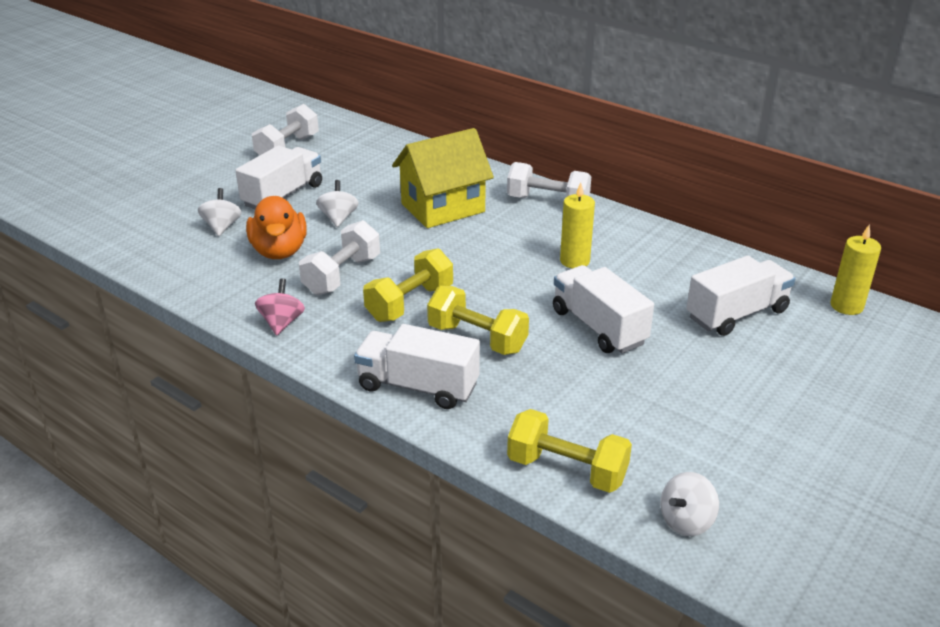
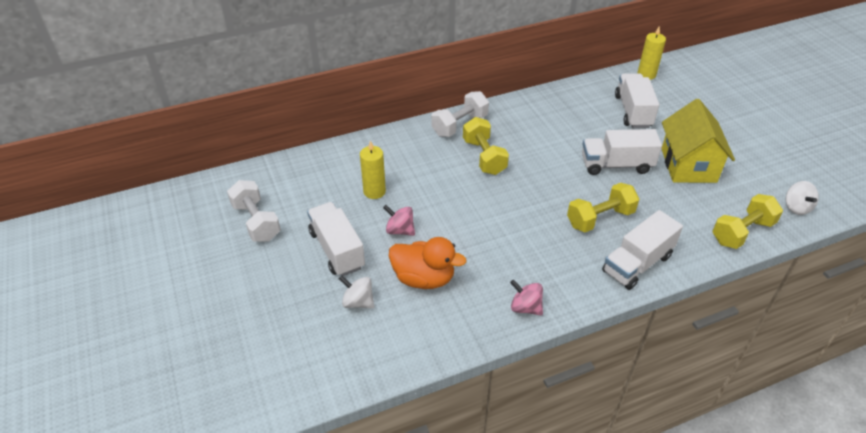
camera: 60 degrees left, 10 degrees up
(338, 218) = (400, 230): white spinning top -> pink spinning top
(342, 275) = (483, 255): white dumbbell -> none
(410, 303) = (541, 234): yellow dumbbell -> yellow dumbbell (484, 157)
(443, 208) = (428, 173): yellow house -> yellow house (688, 165)
(574, 261) = (539, 144): yellow candle -> yellow candle (374, 191)

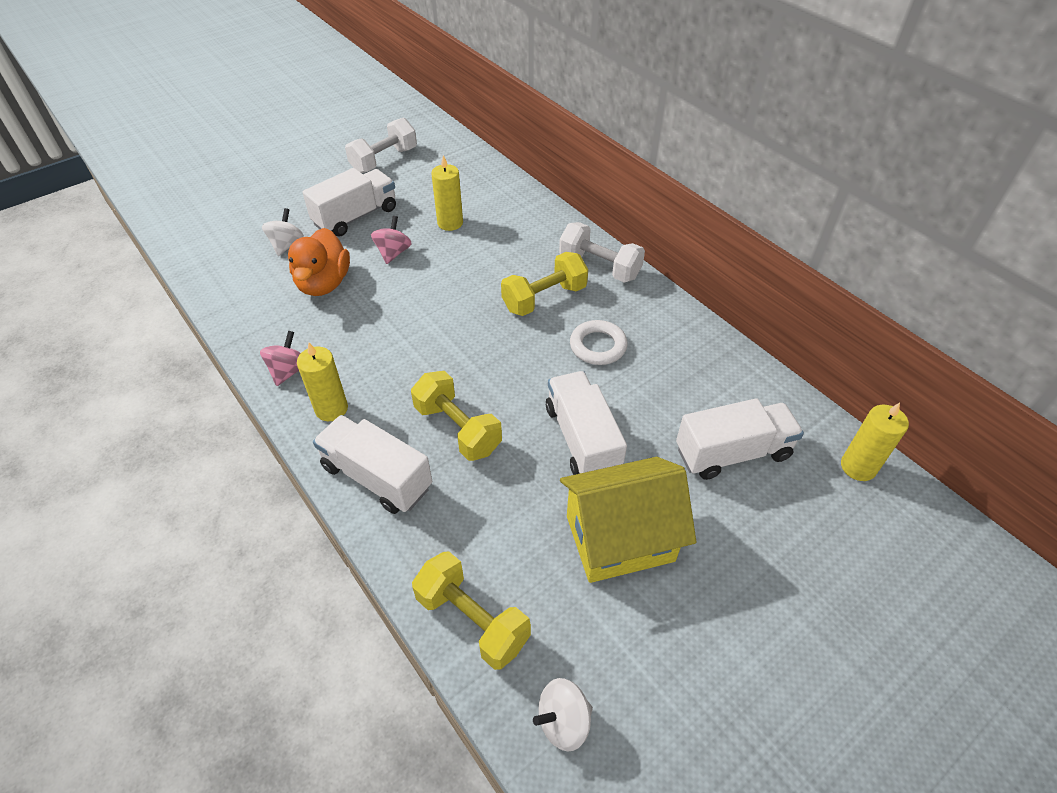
camera: 75 degrees right, 5 degrees up
(538, 142) = (598, 346): none -> white ring
(571, 283) = (331, 409): none -> yellow candle

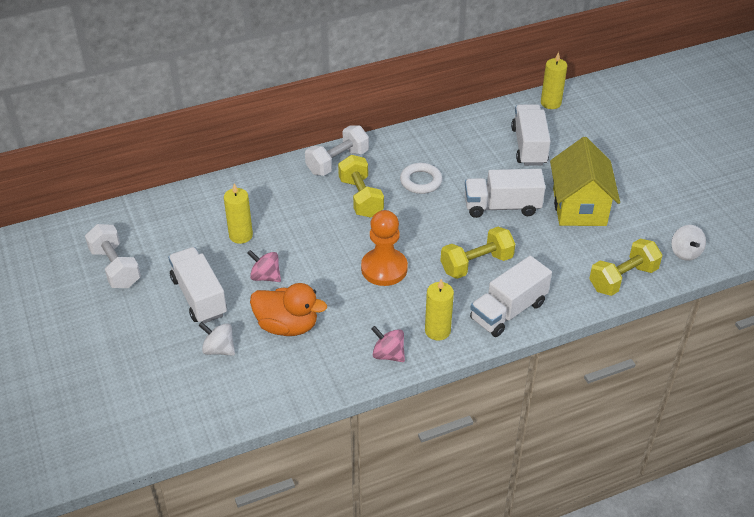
camera: 75 degrees left, 5 degrees down
(427, 341) = (384, 268): none -> orange pawn

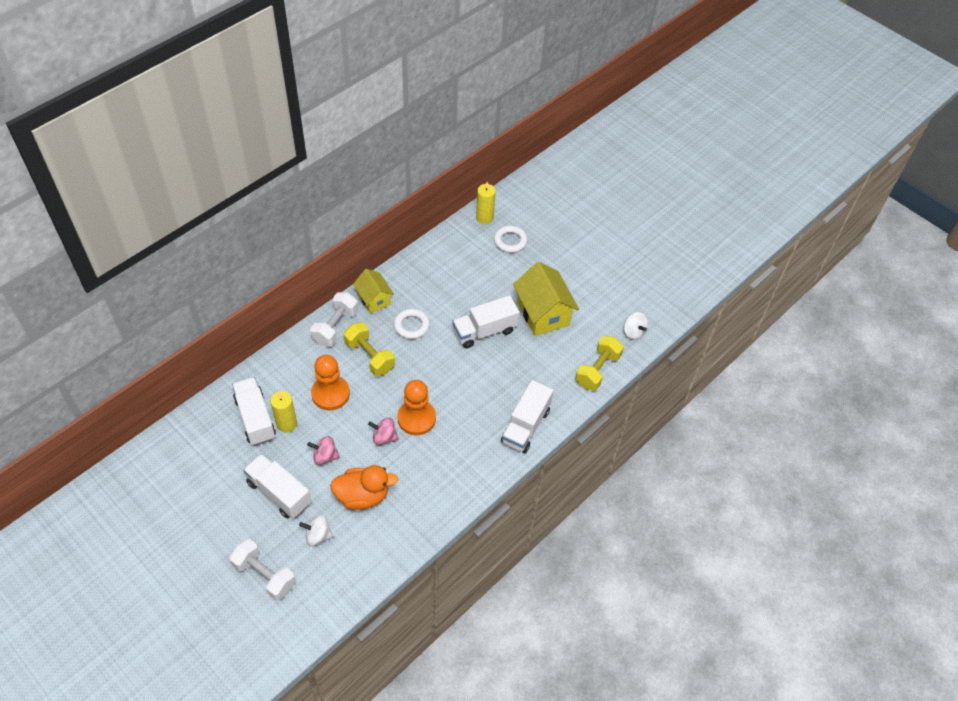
camera: 25 degrees left, 10 degrees up
(115, 268) = (194, 489): white dumbbell -> white dumbbell (264, 575)
(301, 221) = (330, 394): none -> orange pawn
(388, 354) = (452, 495): pink spinning top -> pink spinning top (384, 437)
(391, 148) = (374, 299): none -> yellow house
(437, 331) = (480, 461): yellow candle -> none
(476, 264) = (486, 391): yellow dumbbell -> none
(529, 146) = (483, 266): white truck -> white truck (255, 418)
(570, 131) = (510, 241): none -> white ring

